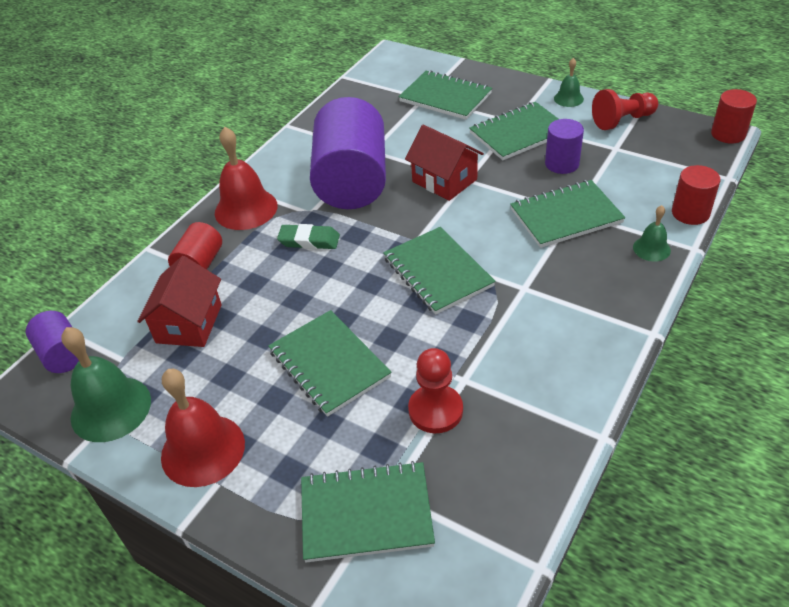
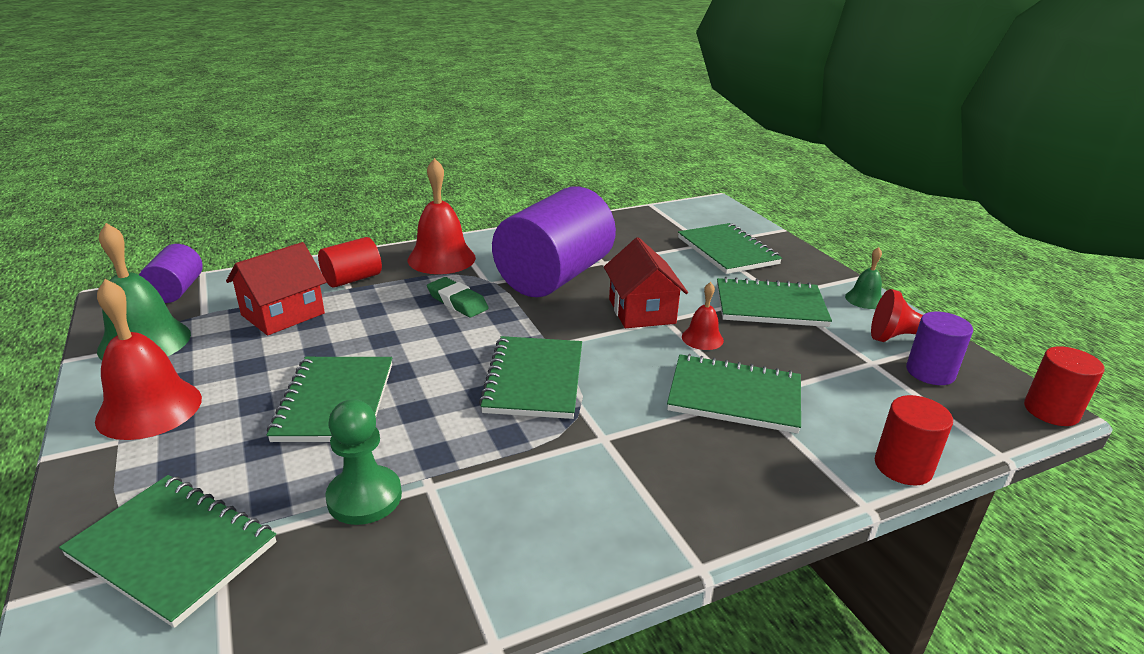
camera: 30 degrees right, 15 degrees down
(435, 410) = (364, 497): red pawn -> green pawn
(505, 182) = (702, 338): none -> red bell
(562, 164) = (787, 349): purple cylinder -> purple cylinder (930, 372)
(651, 248) = (805, 477): green bell -> none

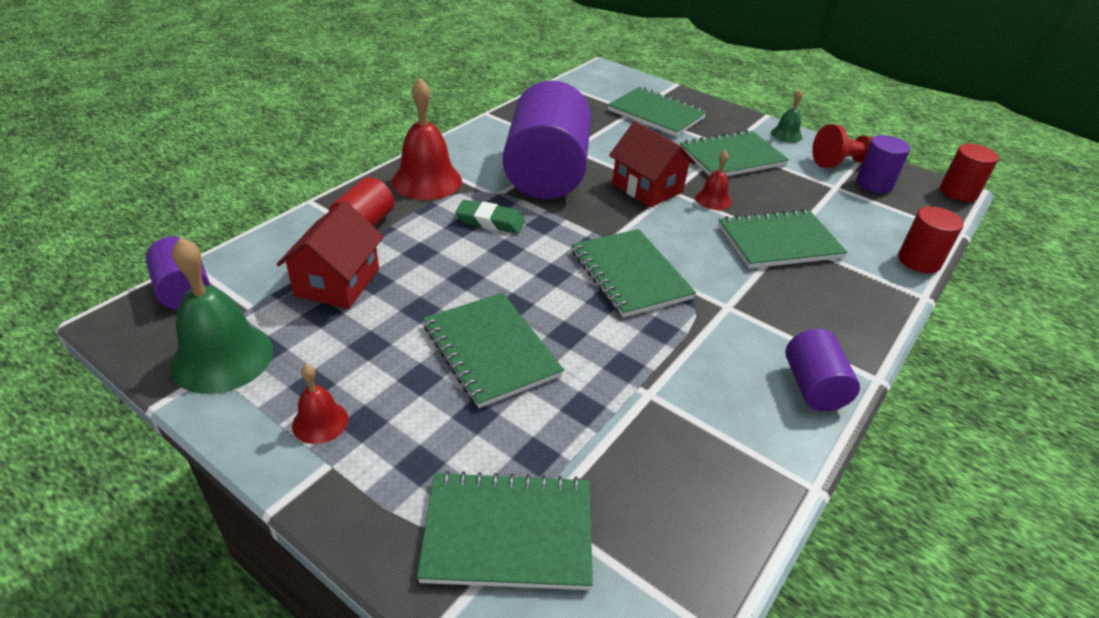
camera: 30 degrees left, 10 degrees up
(149, 409) = (320, 422): red bell -> red bell, size x0.52
(364, 497) = (611, 422): green pawn -> none
(610, 546) = (813, 387): none -> purple cylinder

